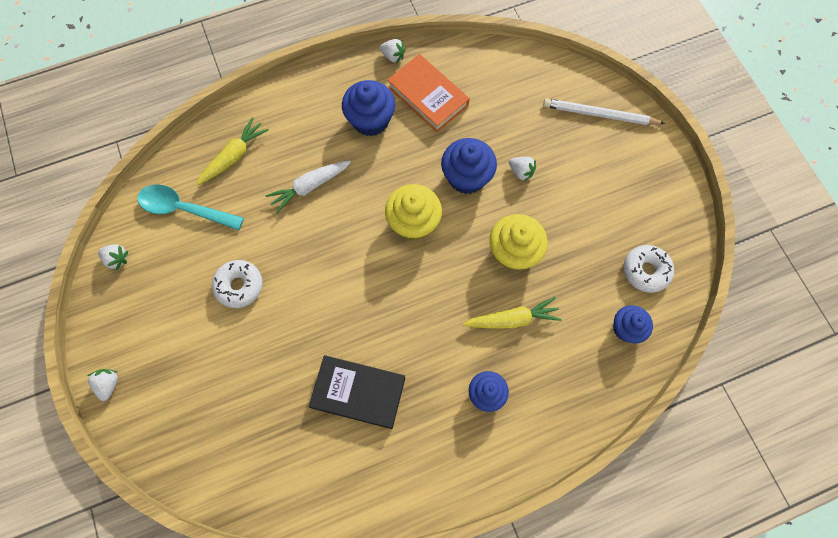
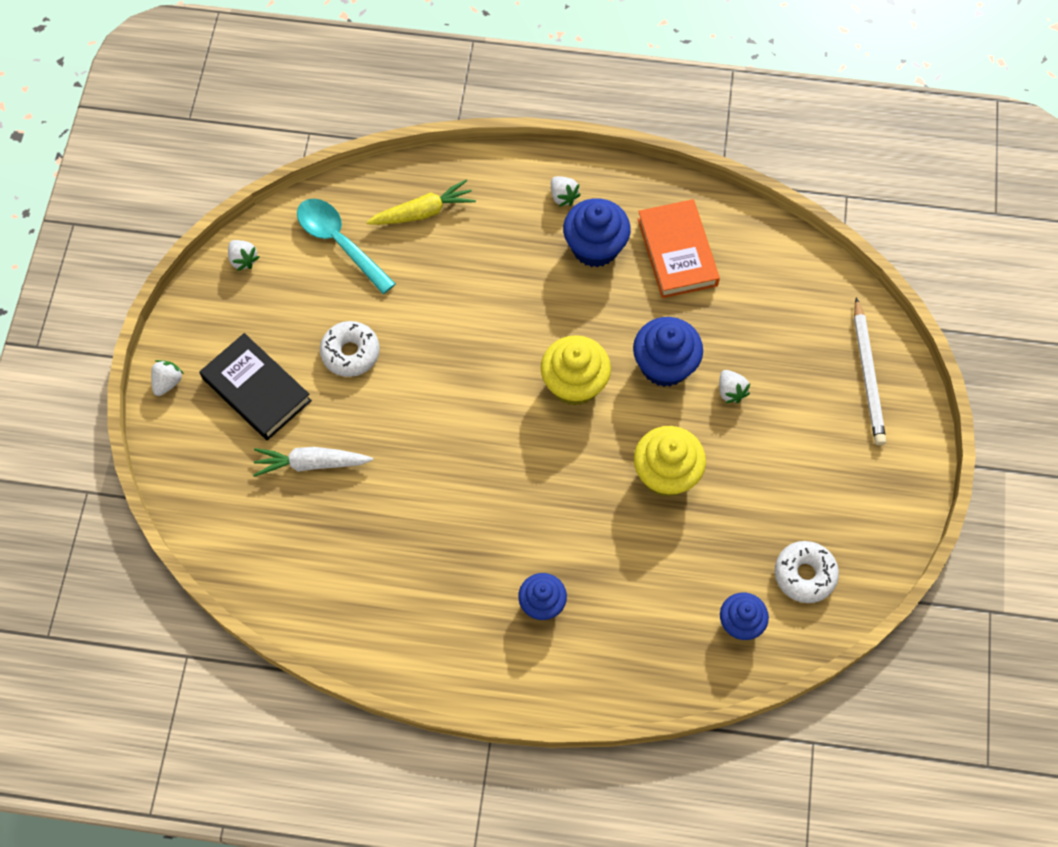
camera: 30 degrees right, 5 degrees down
(310, 186) = (485, 286): white carrot -> white carrot (312, 463)
(358, 392) = (409, 528): black book -> black book (256, 390)
(393, 56) = (665, 187): white strawberry -> white strawberry (563, 196)
(512, 319) = (619, 543): yellow carrot -> none
(600, 114) = (867, 374): white pencil -> white pencil turned 135 degrees counterclockwise

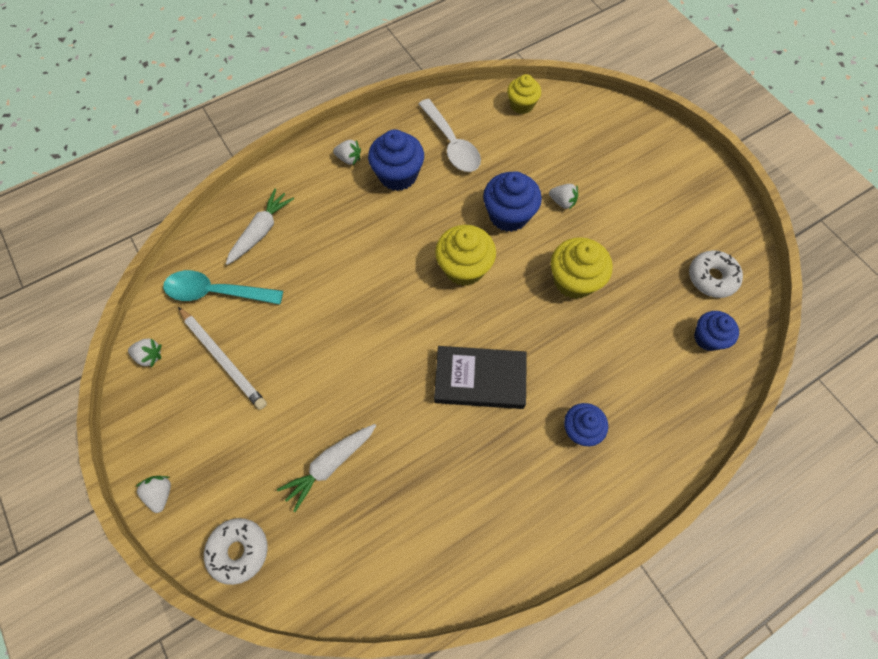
camera: 40 degrees left, 0 degrees up
(256, 390) = (240, 443): black book -> black book (480, 379)
(350, 353) = (291, 362): white donut -> white donut (239, 551)
(422, 212) = (261, 231): yellow carrot -> white carrot
(677, 252) = (452, 144): orange book -> white spoon
(789, 261) = (521, 105): none -> yellow cupcake
(867, 374) = (627, 137): white pencil -> white pencil (223, 359)

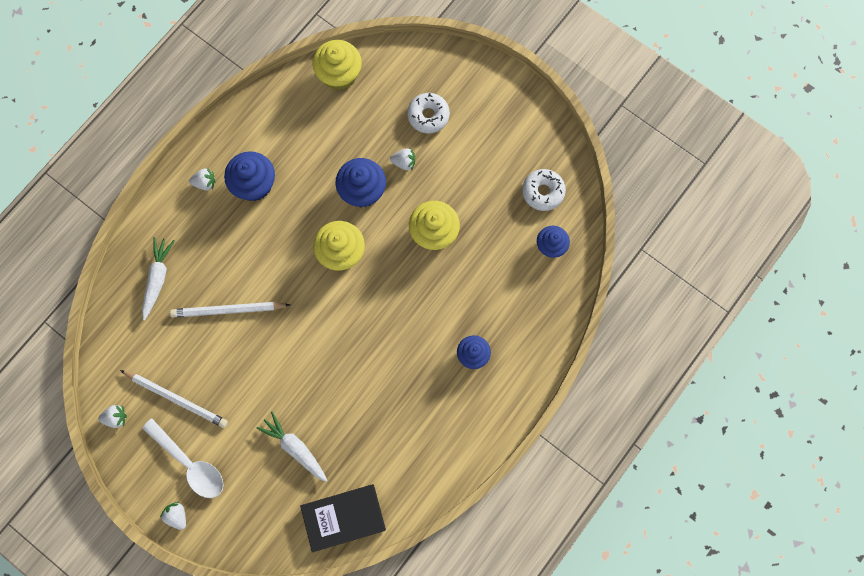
camera: 20 degrees left, 10 degrees up
(216, 292) = (145, 346): turquoise spoon -> none
(239, 551) = (254, 532): white donut -> white donut (428, 115)
(320, 286) = (228, 310): none -> white pencil
(330, 464) = (295, 448): white carrot -> white carrot turned 105 degrees clockwise
(452, 144) = (290, 137): white spoon -> white spoon (190, 463)
(480, 379) = (385, 343): black book -> black book (343, 517)
(521, 105) = (339, 74): yellow cupcake -> yellow cupcake, size x1.53

